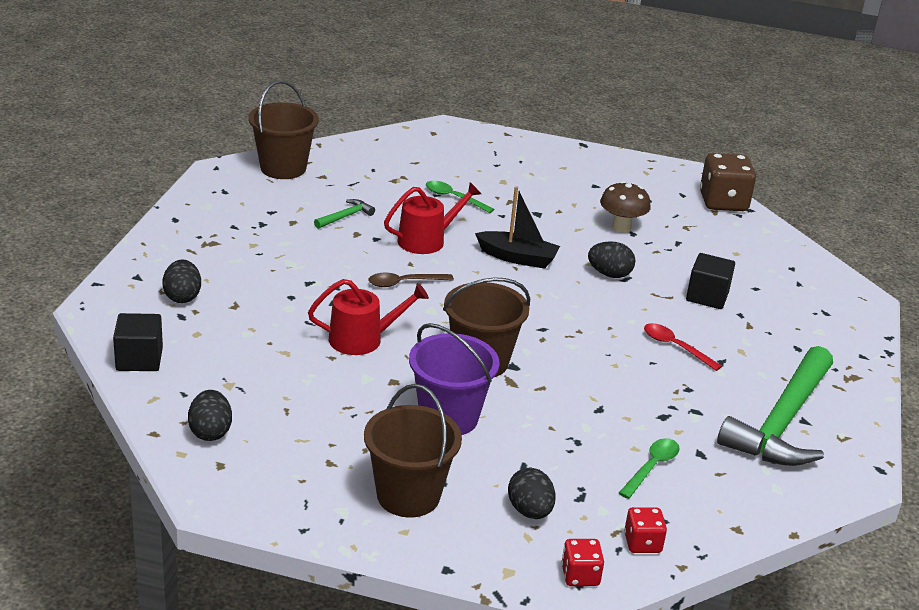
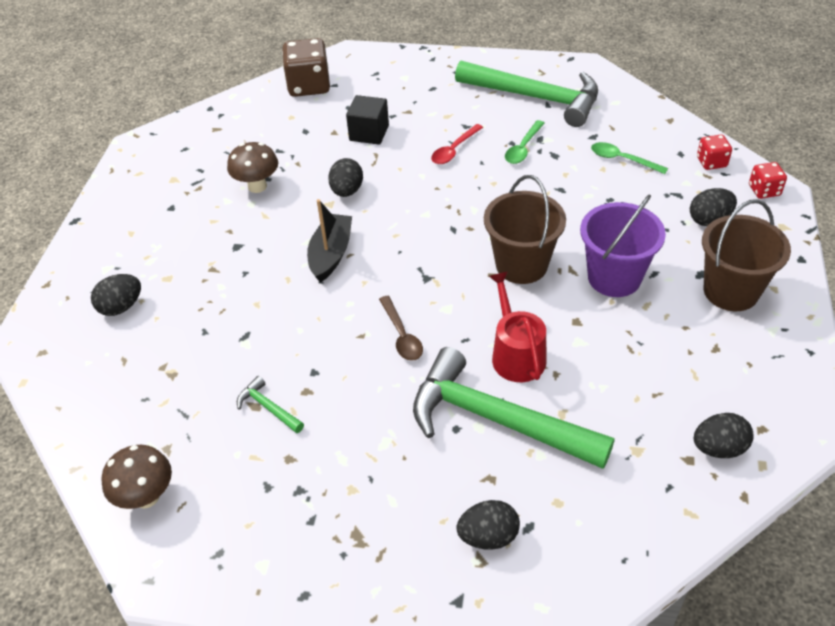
camera: 90 degrees left, 15 degrees up
(139, 359) = (627, 547): black cube -> none
(283, 168) = (146, 497): brown bucket -> brown mushroom
(292, 317) = (497, 419): none -> green hammer
(426, 240) = (309, 328): red watering can -> none
(453, 198) = (210, 315): green spoon -> green spoon (523, 148)
(473, 162) = (121, 307): none -> black egg
(723, 202) = (197, 123): brown dice -> brown dice (309, 86)

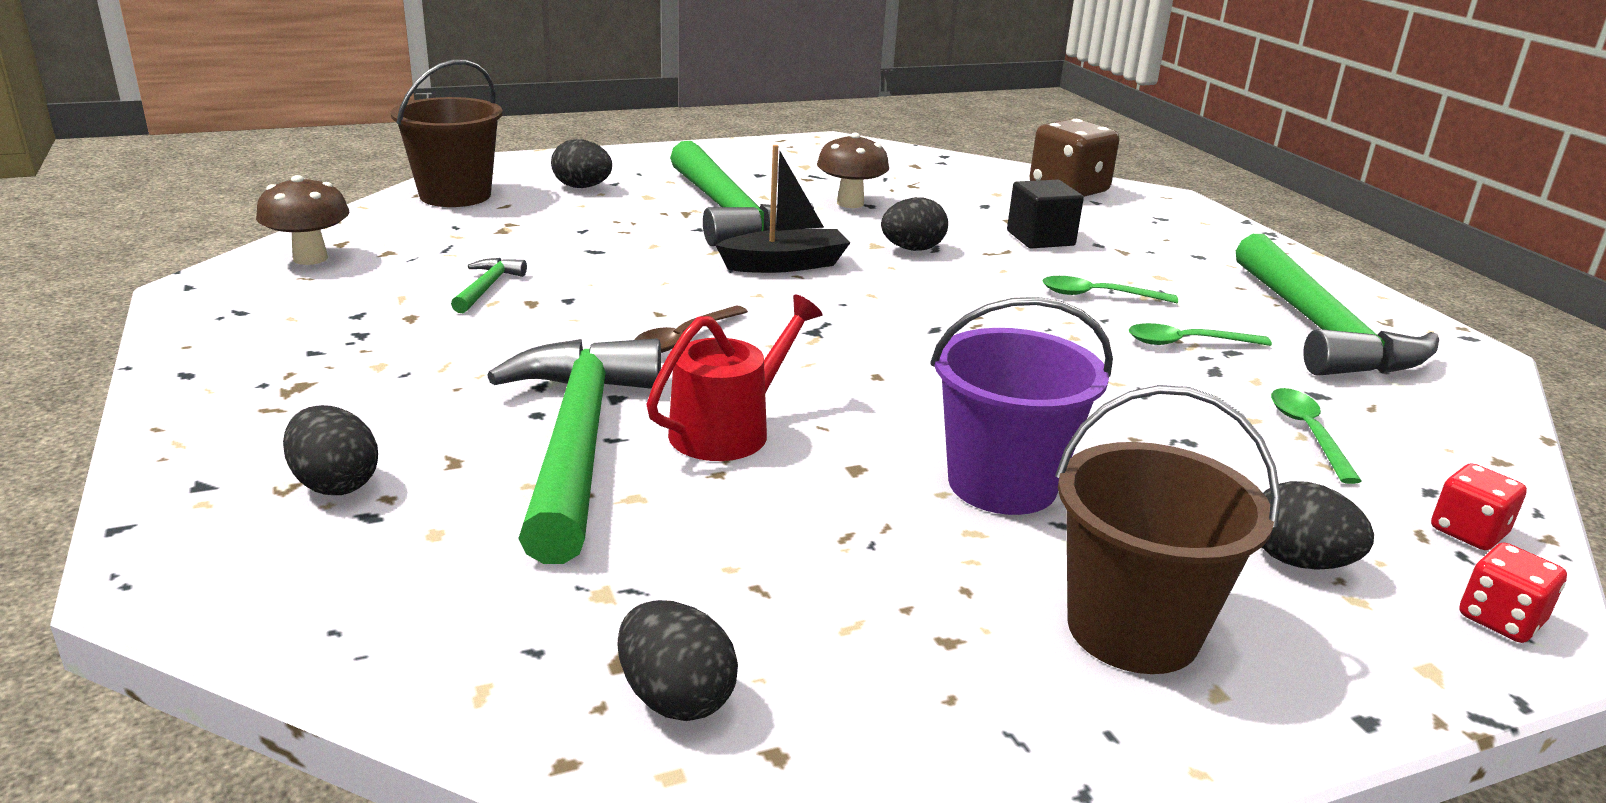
camera: 55 degrees right, 20 degrees down
(228, 248) = (728, 212): none -> green hammer
(454, 150) = (1097, 295): red spoon -> green spoon
(521, 265) = (927, 394): brown bucket -> brown bucket (455, 195)

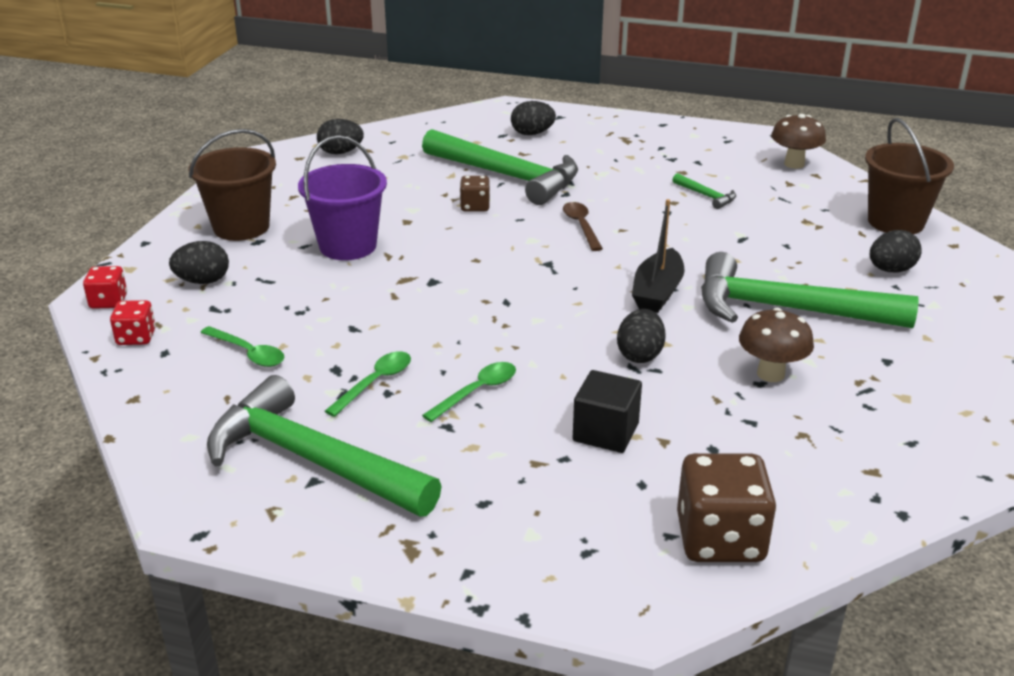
camera: 130 degrees right, 5 degrees up
(728, 430) = (475, 207): red watering can -> brown dice

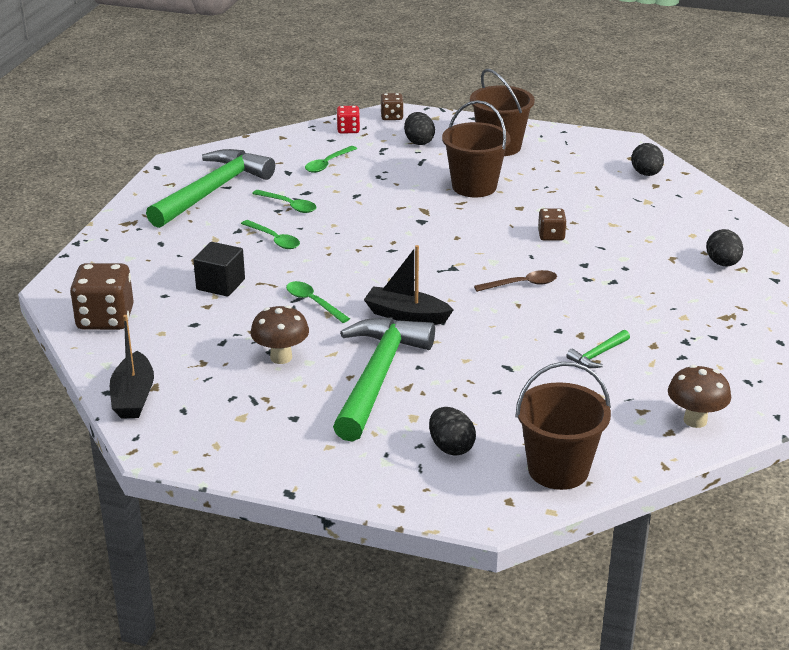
camera: 90 degrees right, 0 degrees up
(108, 301) = (392, 117): red dice -> brown dice
(348, 246) = (474, 186): purple bucket -> brown bucket
(507, 176) = (617, 250): green hammer -> none
(640, 355) = (313, 302): black egg -> green spoon
(903, 488) = (133, 397): none -> black boat

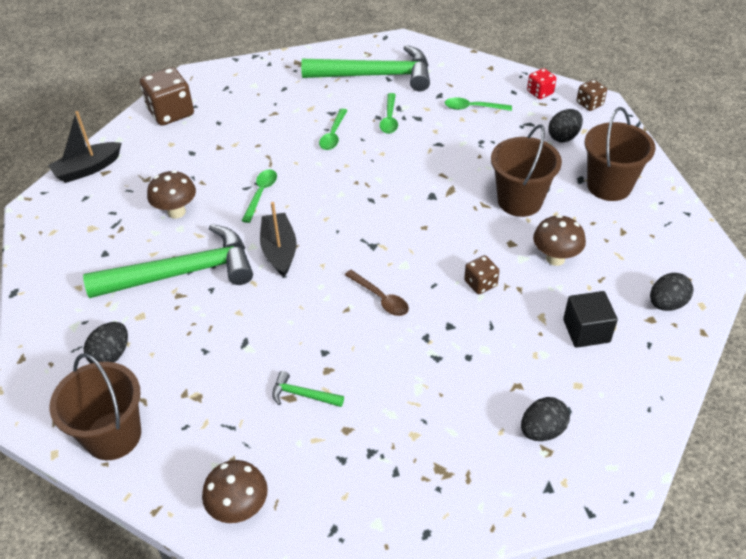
camera: 60 degrees right, 15 degrees up
(220, 284) = (251, 140): black cube -> black cube (586, 331)
(556, 196) = (555, 258): none -> brown mushroom

